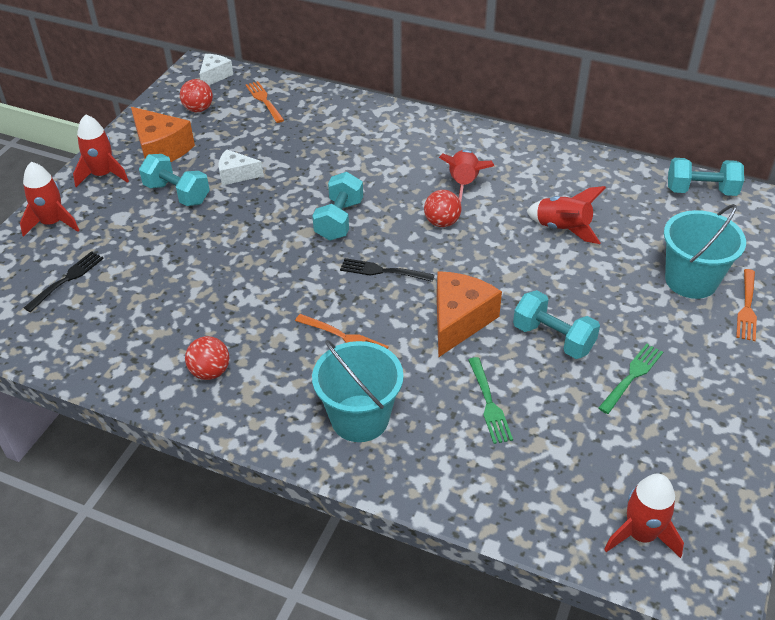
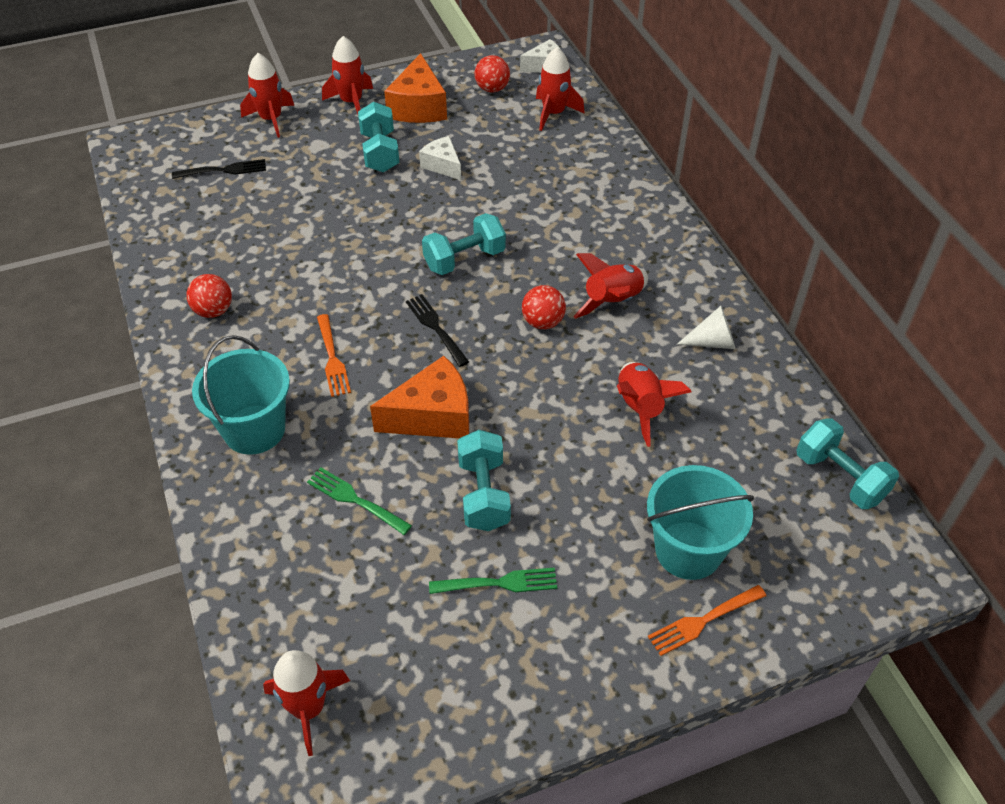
camera: 45 degrees right, 5 degrees up
(264, 101) = (553, 113): orange fork -> red rocket
(488, 403) = (356, 500): green fork -> green fork turned 90 degrees clockwise
(547, 168) = (713, 342): none -> white cone

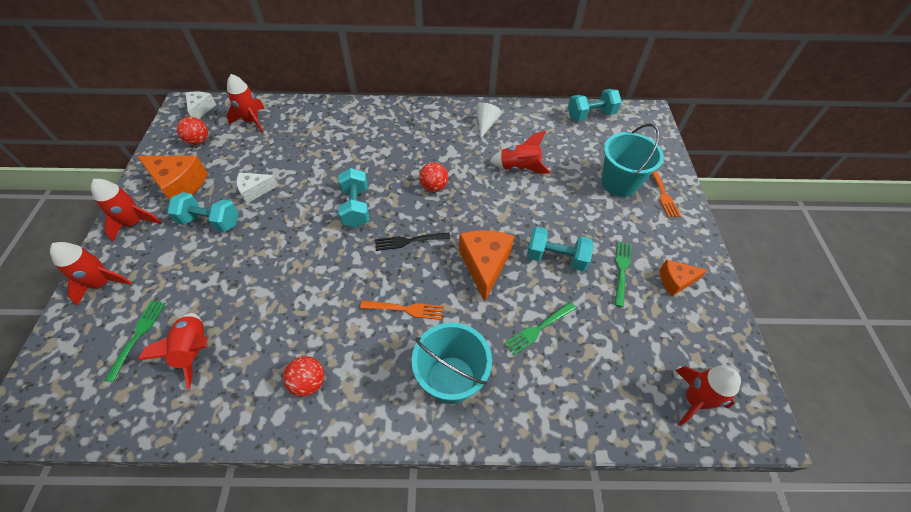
camera: 70 degrees left, 5 degrees up
(223, 170) = (138, 336): black fork -> green fork
(511, 662) = (675, 281): none -> orange cheese
(612, 302) = (435, 151): red rocket -> red rocket (195, 350)

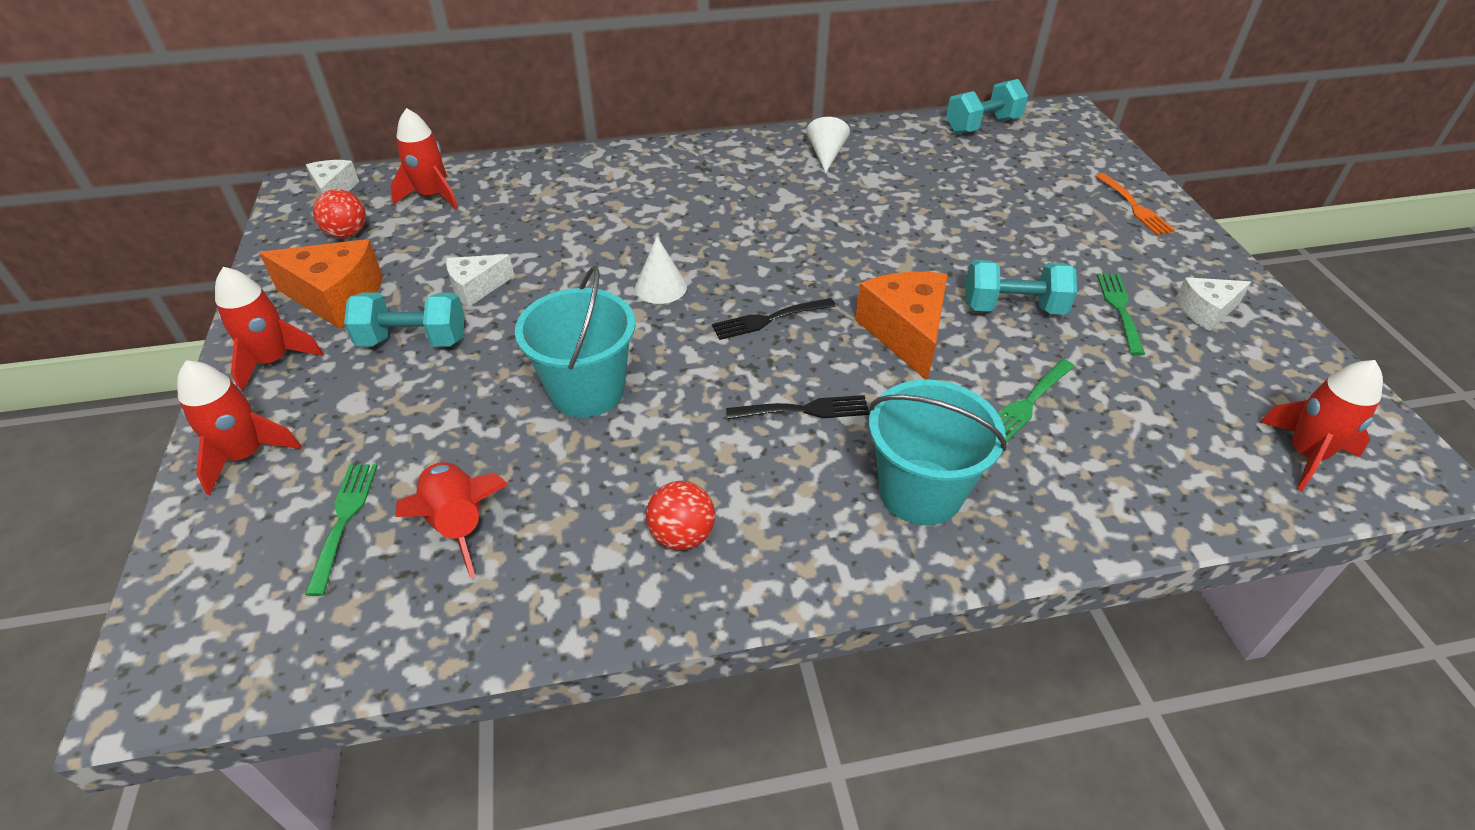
camera: 10 degrees left, 10 degrees down
(356, 207) = (660, 287): turquoise dumbbell -> white cone
(405, 309) = (803, 410): orange fork -> black fork
(434, 187) = (778, 244): red ball -> none
(519, 168) = (903, 203): red rocket -> none
(619, 183) = (1064, 203): turquoise bucket -> turquoise bucket (587, 390)
(675, 281) = (1206, 311): orange cheese -> white cheese

